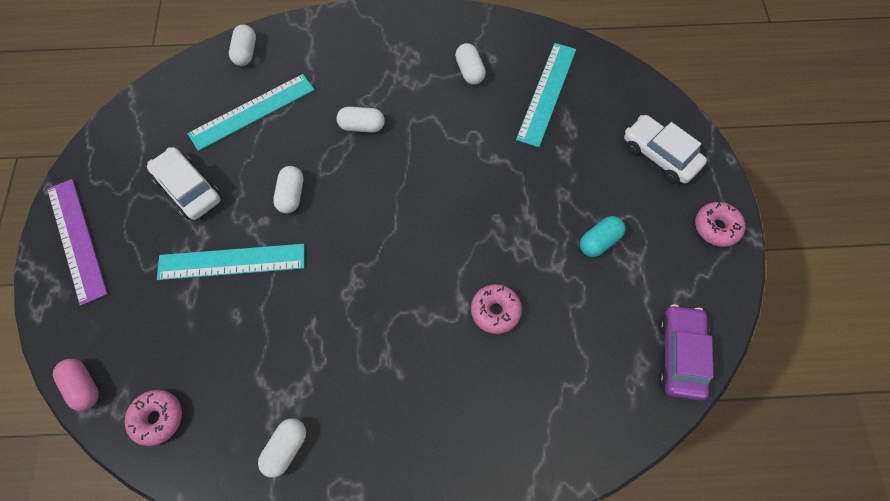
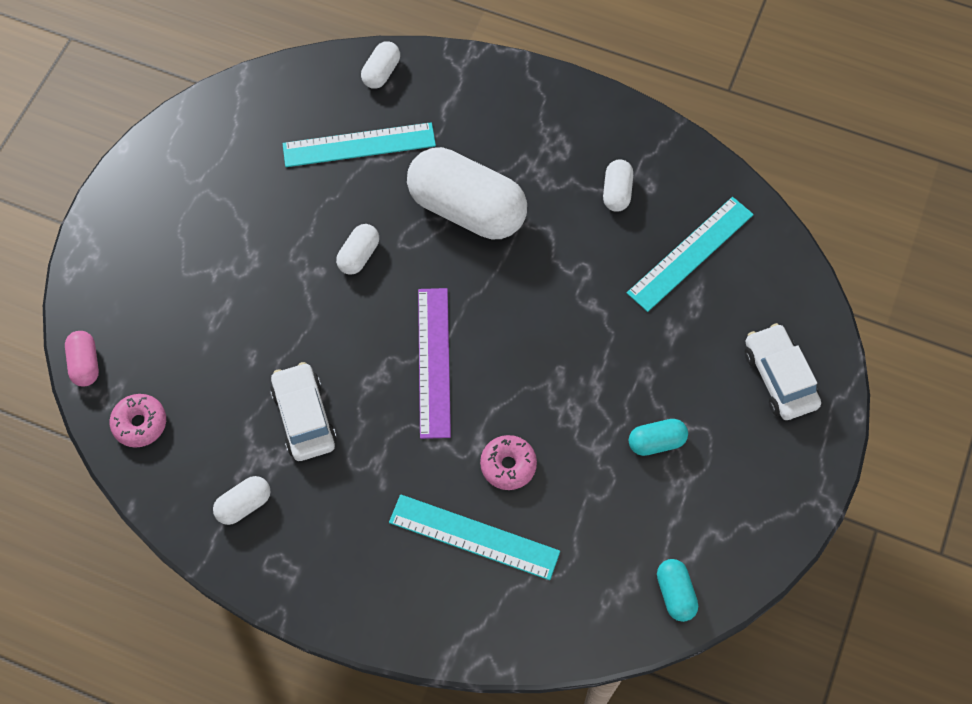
camera: 25 degrees right, 0 degrees up
(76, 240) = (131, 214): purple ruler -> purple ruler (433, 362)
(188, 189) = (258, 205): white car -> white car (304, 417)
(231, 262) = (270, 301): turquoise ruler -> turquoise ruler (474, 537)
(362, 126) = (467, 209): white capsule -> white capsule, size x2.27
(680, 355) = (675, 593): purple car -> turquoise capsule
(716, 227) = (794, 483): pink donut -> none

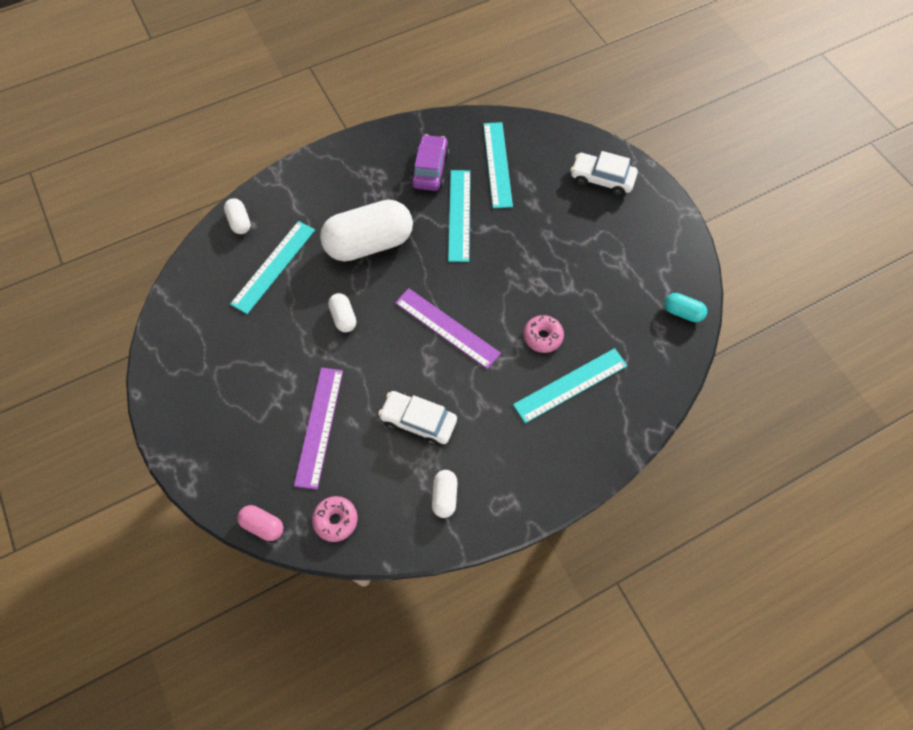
camera: 50 degrees left, 0 degrees up
(222, 331) = (319, 426): none -> purple ruler
(585, 267) = (459, 215): none -> turquoise ruler
(617, 192) = (430, 169): white capsule -> purple car
(656, 442) = (590, 258): turquoise capsule -> none

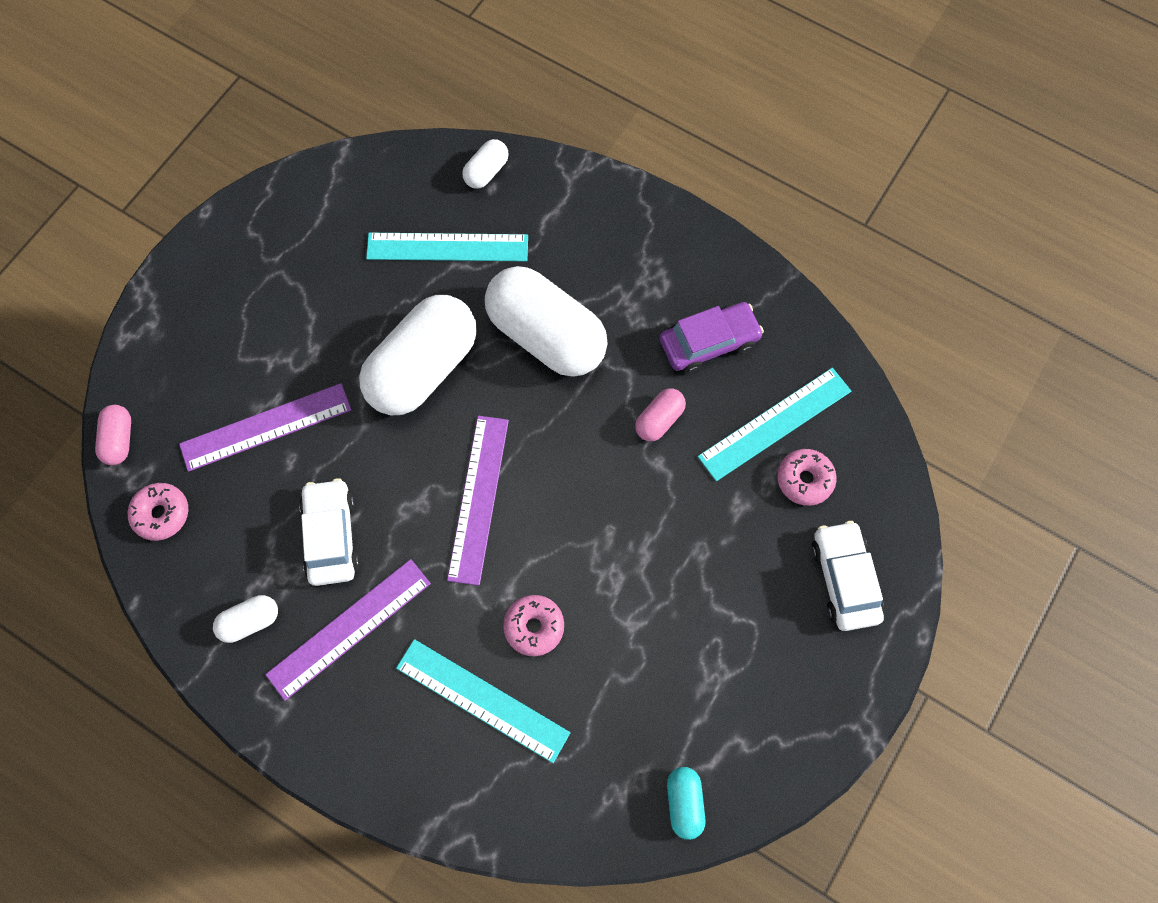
camera: 60 degrees right, 5 degrees up
(343, 317) = (423, 368): white capsule -> white capsule, size x2.27
(459, 215) = (659, 420): turquoise ruler -> pink capsule
(484, 438) = (349, 628): none -> purple ruler
(537, 168) = (804, 480): none -> pink donut

